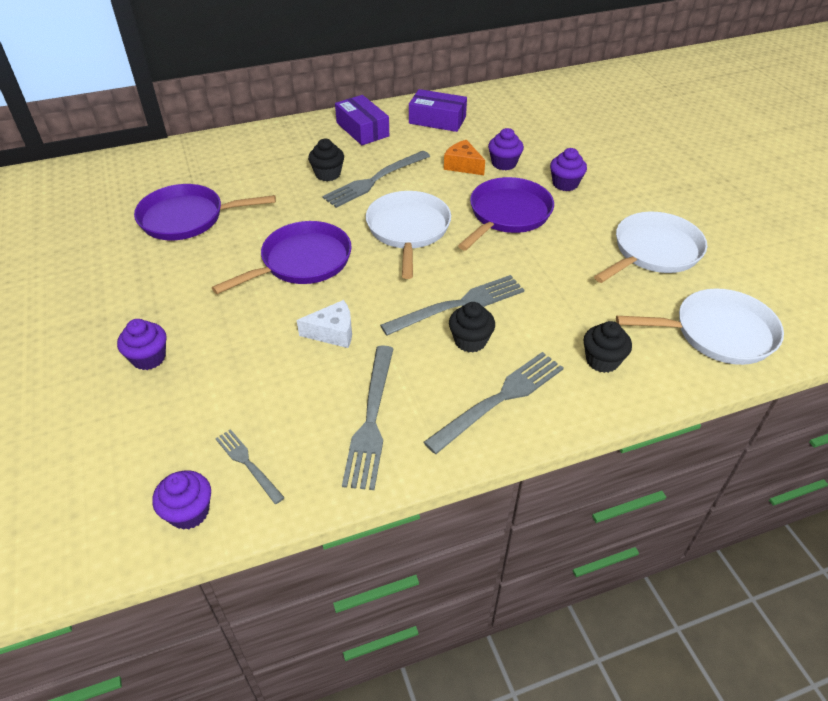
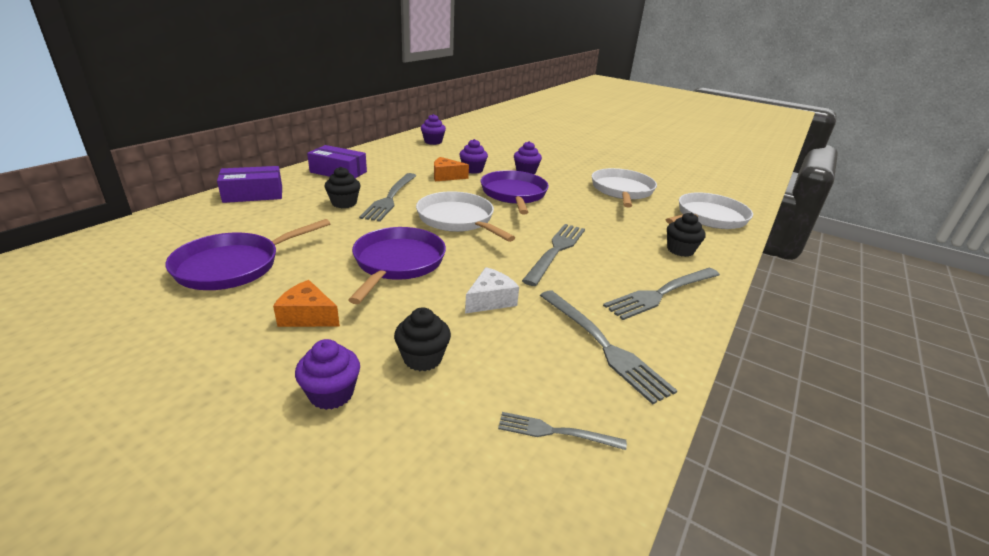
camera: 40 degrees left, 15 degrees down
(189, 512) = (561, 511): purple cupcake -> purple cupcake (433, 142)
(191, 287) = (307, 316): none -> orange cheese
(437, 120) = (392, 157): purple box -> purple box (253, 194)
(470, 341) = (594, 268): black cupcake -> black cupcake (422, 358)
(500, 399) = (661, 293): grey fork -> grey fork turned 135 degrees counterclockwise

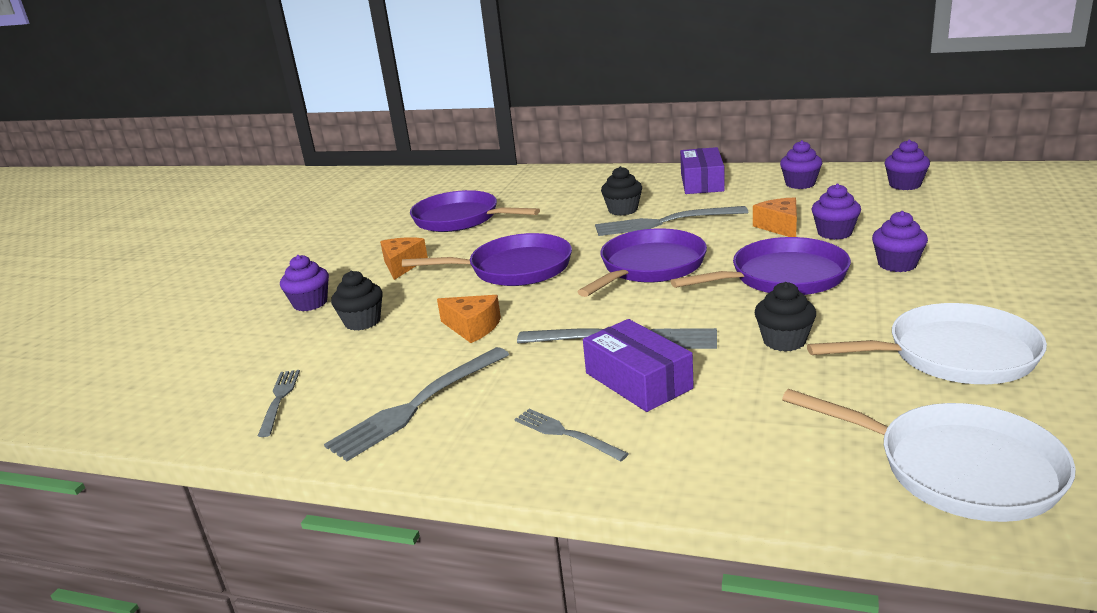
camera: 80 degrees right, 5 degrees down
(253, 194) = (597, 177): purple box -> purple box (638, 381)
(391, 155) = (800, 184): none -> purple cupcake
(458, 219) = (649, 267): white pan -> purple pan
(490, 300) = (473, 327): white cheese -> orange cheese
(661, 293) = (565, 434): grey fork -> grey fork, size x0.57
(680, 250) = (738, 441): black cupcake -> black cupcake (784, 341)

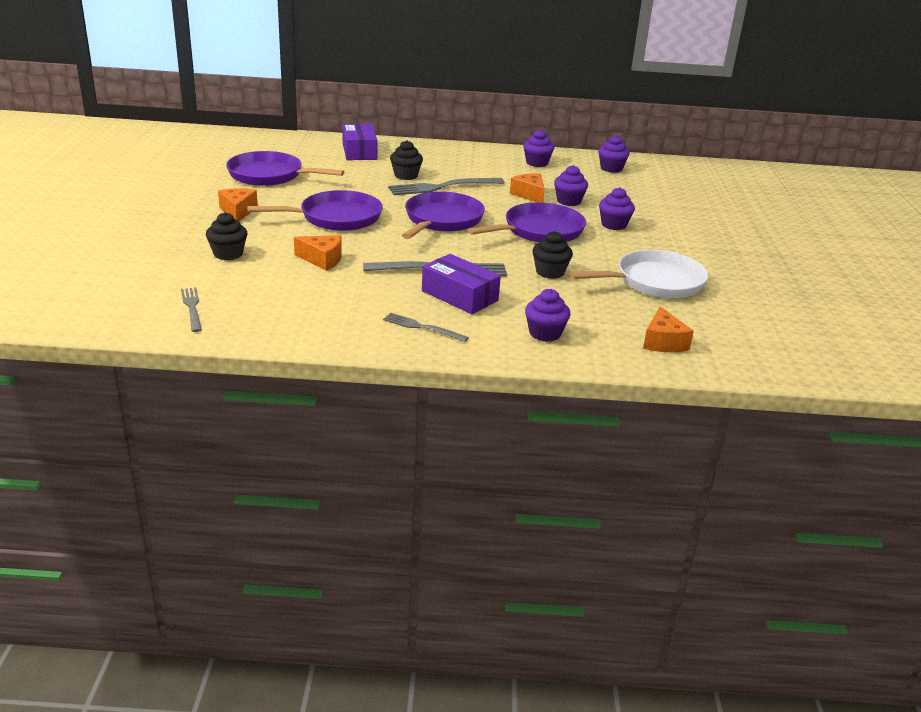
camera: 20 degrees left, 5 degrees up
(310, 303) = (172, 239): purple cupcake -> purple cupcake (545, 333)
(417, 405) = (306, 311): grey fork -> none
(701, 182) = (461, 157): purple box -> purple box (359, 151)
(958, 469) = (663, 342): white pan -> orange cheese

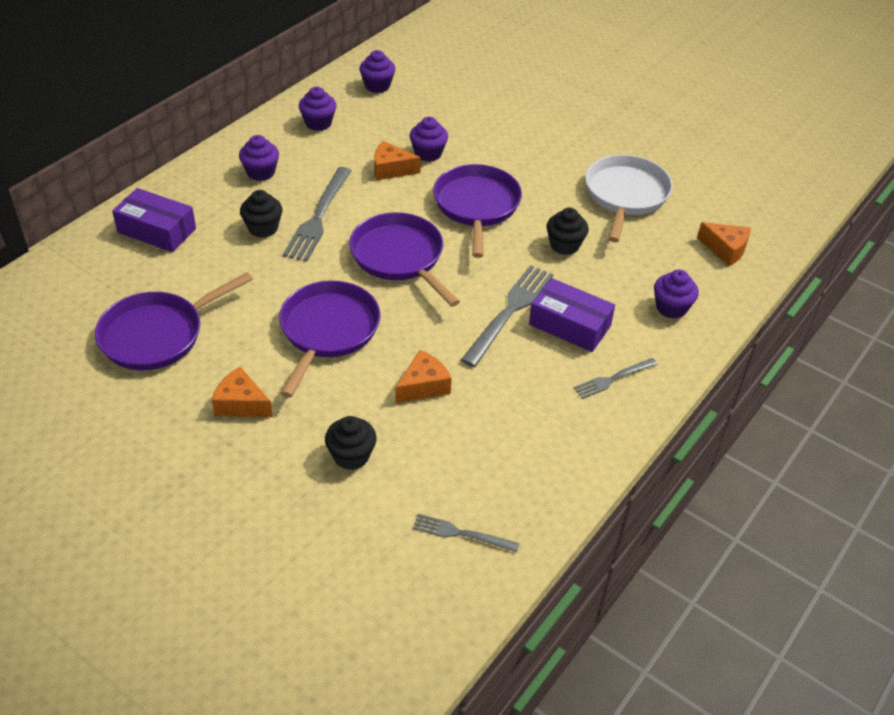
camera: 55 degrees left, 15 degrees up
(459, 296) = (569, 325): purple box -> purple box turned 45 degrees clockwise
(614, 225) = (501, 155): purple cupcake -> purple cupcake (261, 172)

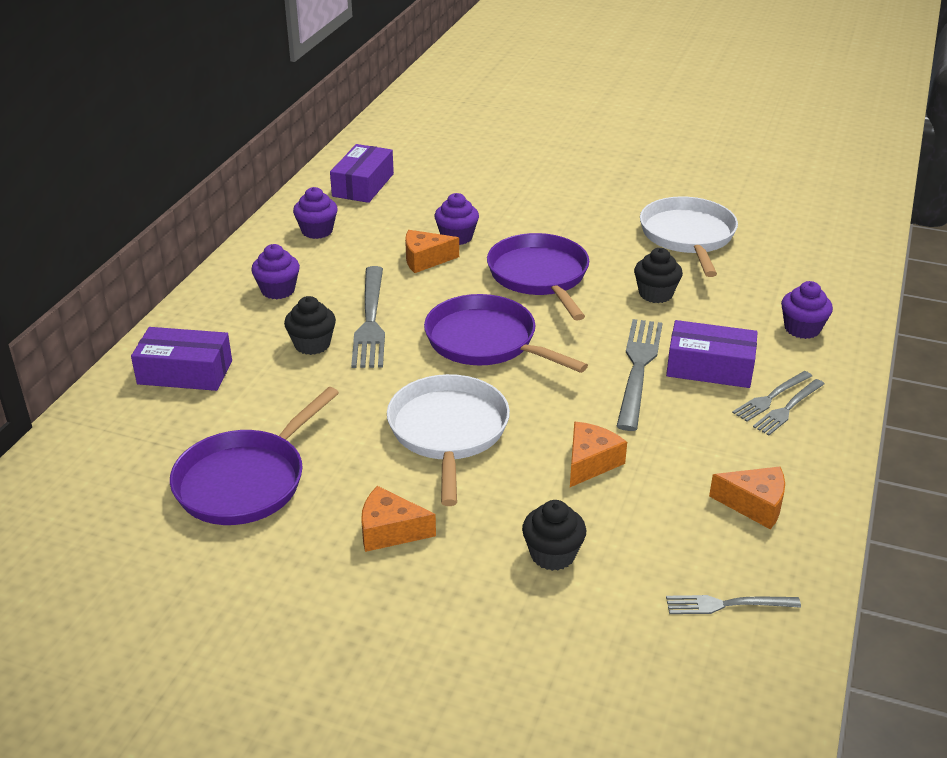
camera: 15 degrees left, 10 degrees down
(328, 331) = (448, 432): purple pan -> white pan
(377, 86) = (363, 185): purple cupcake -> purple box
(604, 365) = (771, 397): none -> grey fork
(725, 249) = (819, 265): orange cheese -> orange cheese (754, 505)

